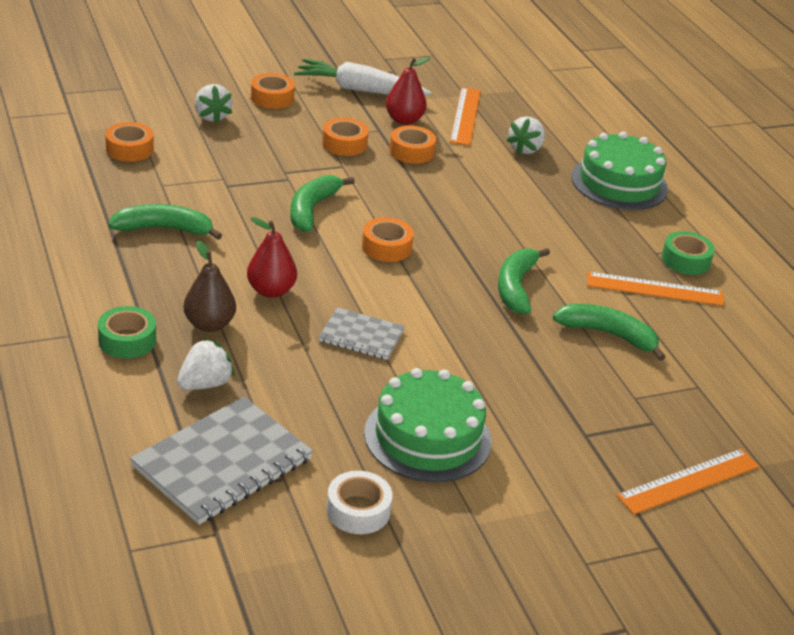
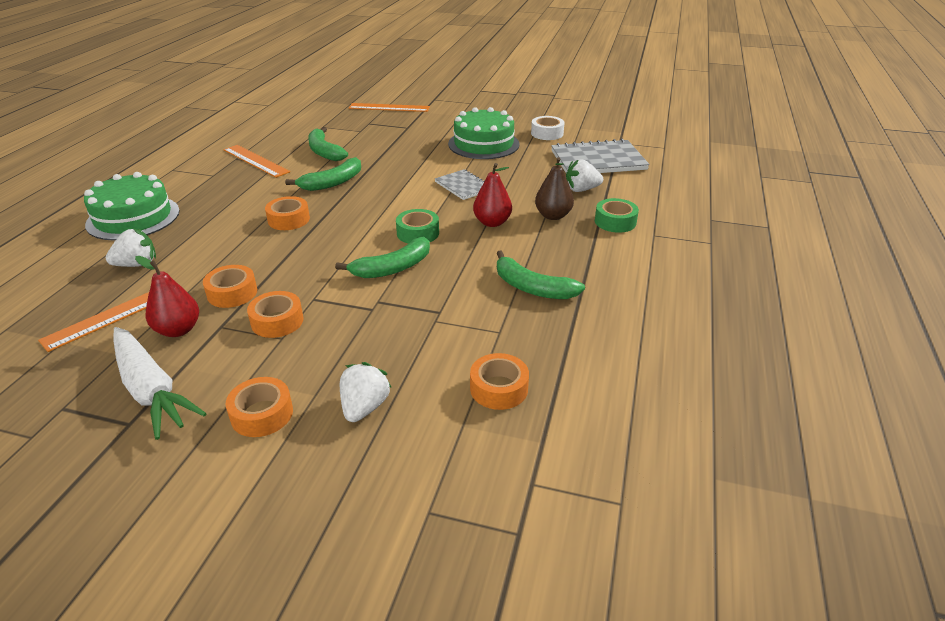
camera: 140 degrees left, 0 degrees up
(386, 247) = (376, 226): orange tape -> orange tape (288, 220)
(685, 260) = (205, 167): green tape -> green tape (418, 233)

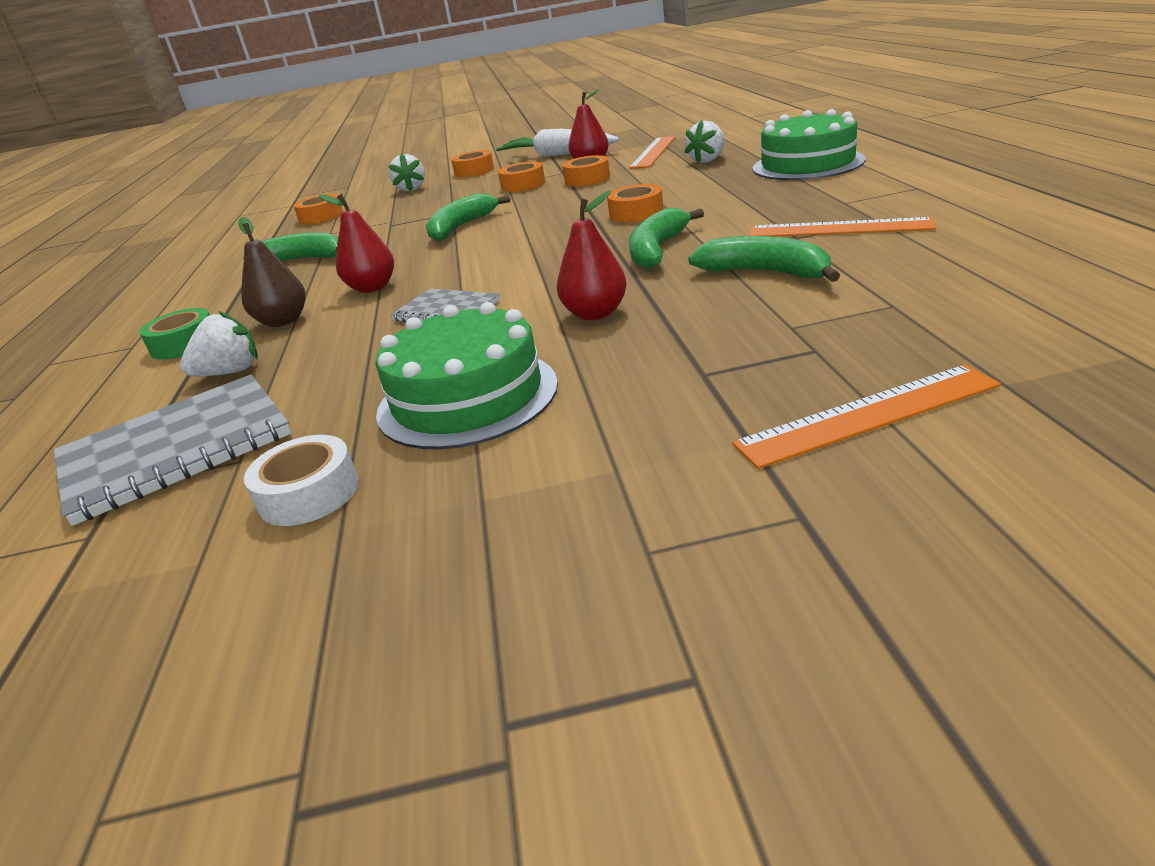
camera: 160 degrees right, 5 degrees down
(407, 159) = (595, 314): none -> red pear
(418, 233) = (463, 252): green tape -> none

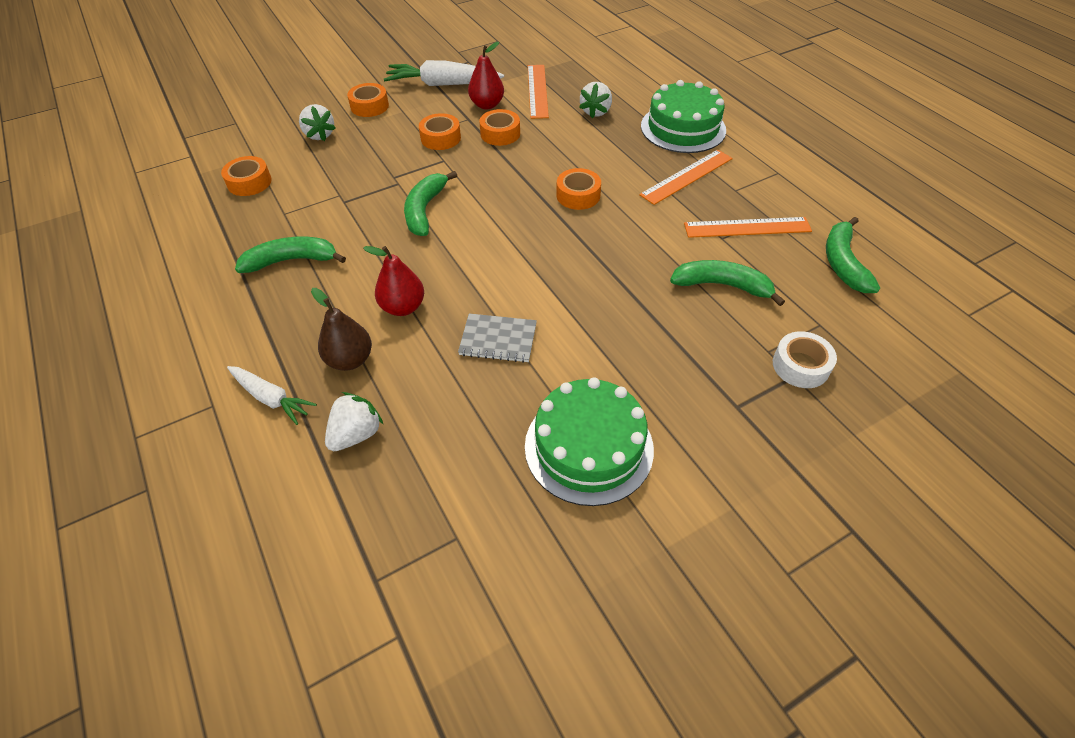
camera: 25 degrees left, 20 degrees up
(176, 449) = (390, 534): grey notebook -> none
(184, 344) = (271, 398): green tape -> white carrot
(309, 493) = (541, 563): white tape -> white tape (800, 366)
(595, 314) = (625, 340): red pear -> none
(657, 250) = (626, 253): green banana -> green banana (843, 263)
(867, 415) = (850, 439): orange ruler -> orange ruler (686, 176)

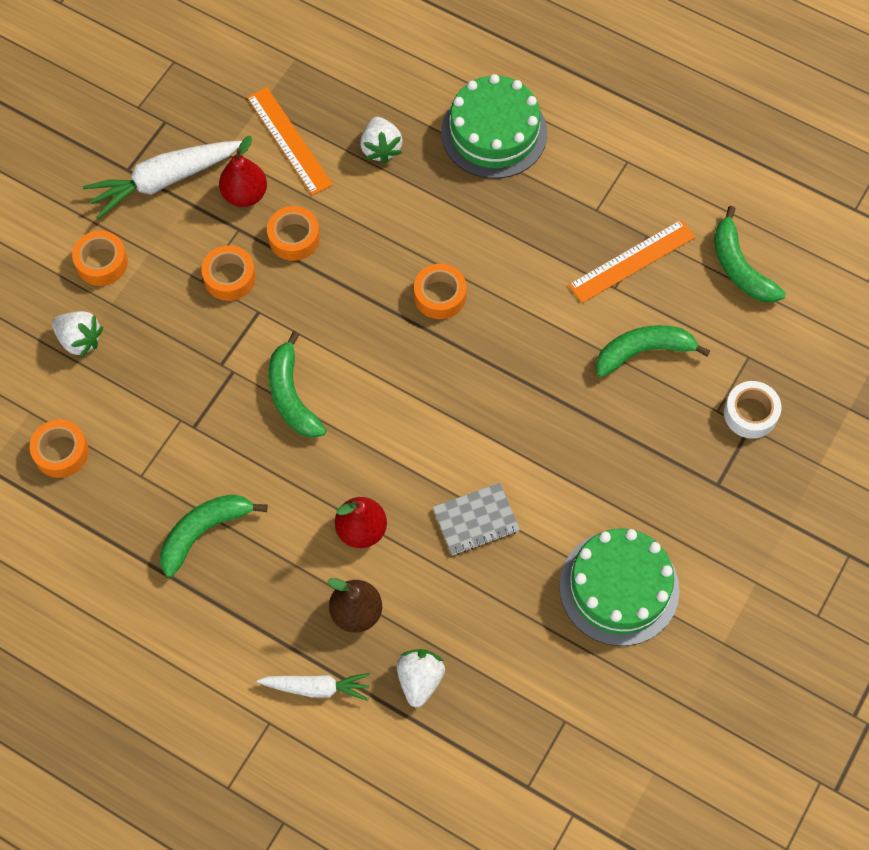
camera: 30 degrees left, 15 degrees up
(686, 176) = (537, 212): orange ruler -> none

